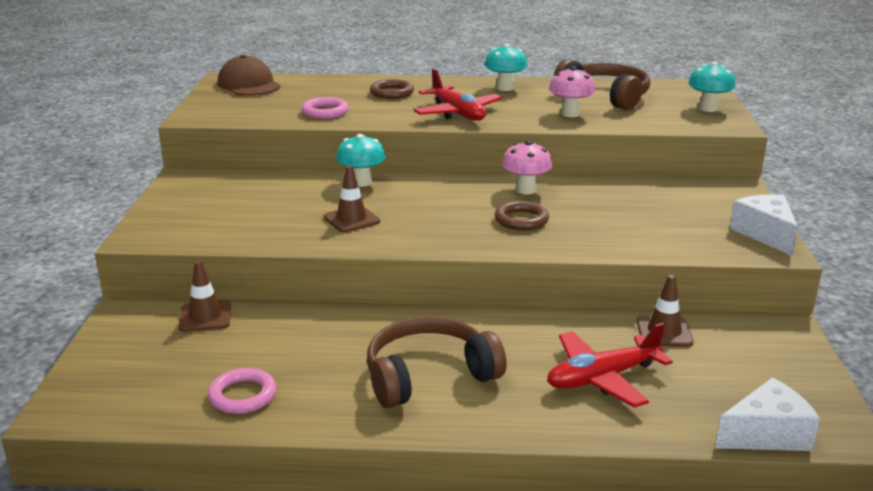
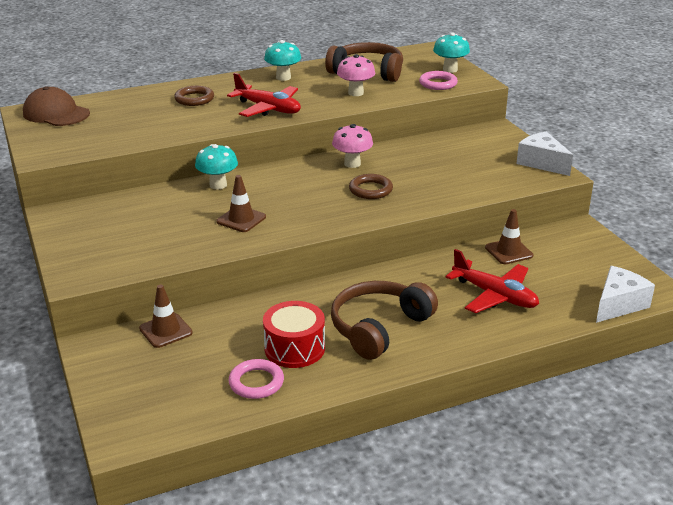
camera: 25 degrees left, 5 degrees up
(315, 371) = (294, 348): none -> red drum
(325, 112) = (156, 128): pink ring -> pink ring (438, 83)
(602, 378) = (494, 295): red plane -> red plane turned 90 degrees counterclockwise

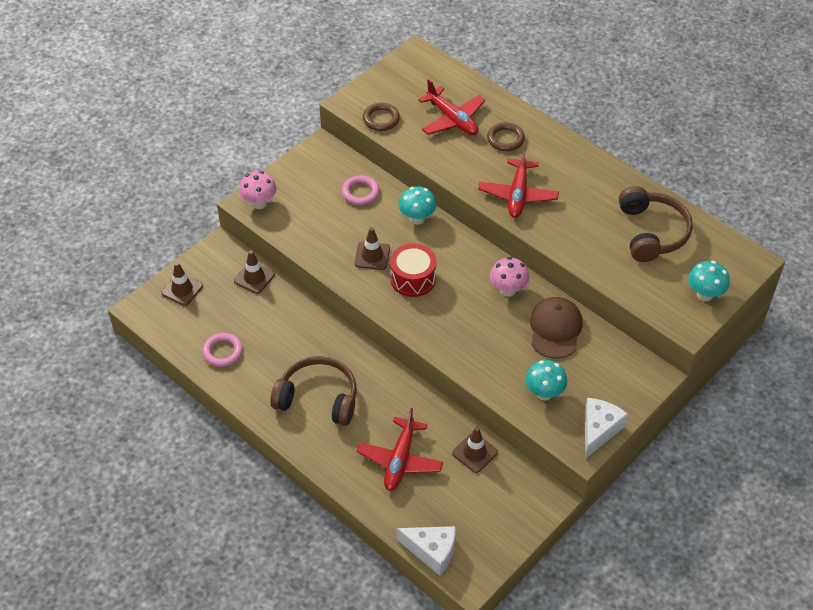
camera: 65 degrees right, 20 degrees up
(56, 113) = (423, 71): brown cap -> brown cap (555, 329)
(126, 393) = (182, 289): none -> brown traffic cone
(138, 115) = (452, 119): none -> red plane
(283, 77) = (593, 177): turquoise mushroom -> turquoise mushroom (544, 393)
(294, 348) = (269, 357): red drum -> red drum (413, 279)
(356, 93) = (593, 241): pink mushroom -> pink mushroom (259, 203)
(370, 190) = (468, 319): brown ring -> brown ring (381, 119)
(438, 83) = (660, 296): pink ring -> pink ring (360, 192)

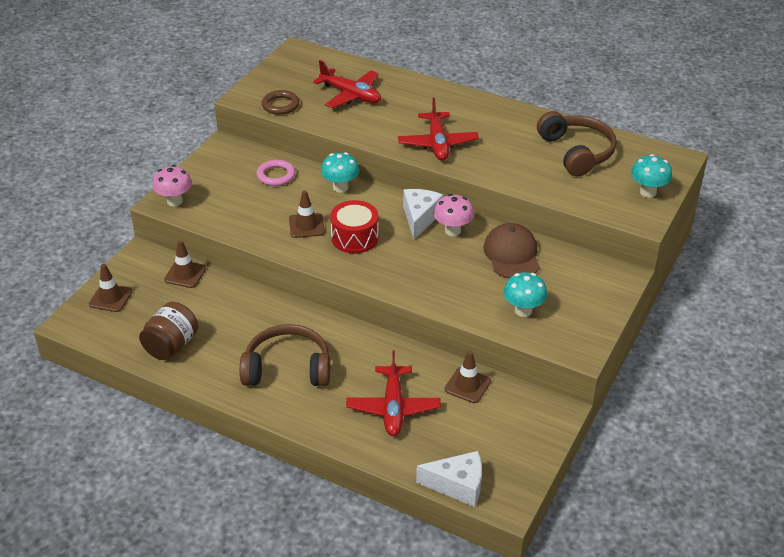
camera: 15 degrees left, 10 degrees down
(222, 352) = (171, 345): pink ring -> brown jar
(505, 139) = (408, 102): brown ring -> none
(599, 430) = (590, 332): white cheese -> white cheese (420, 218)

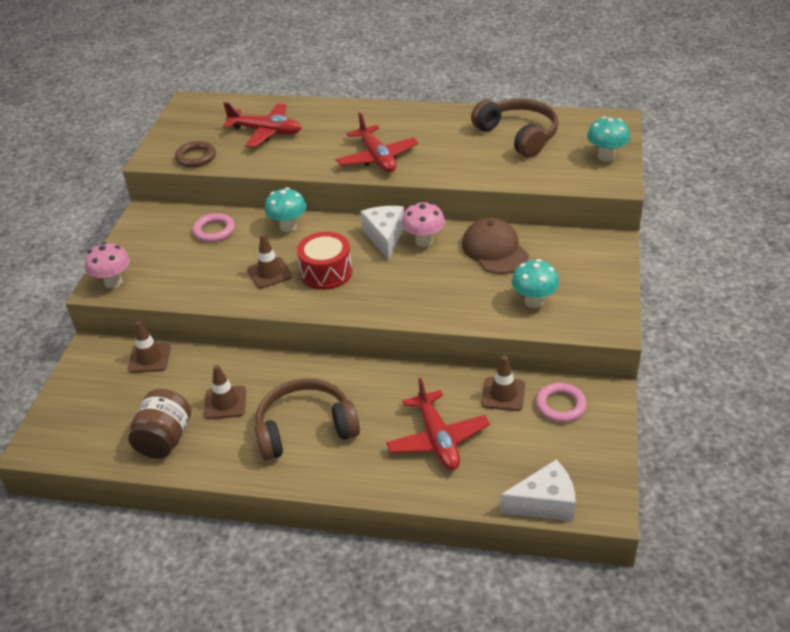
camera: 15 degrees left, 0 degrees up
(110, 298) = (74, 405): brown traffic cone -> brown traffic cone (225, 403)
(513, 408) = (560, 405): none -> pink ring

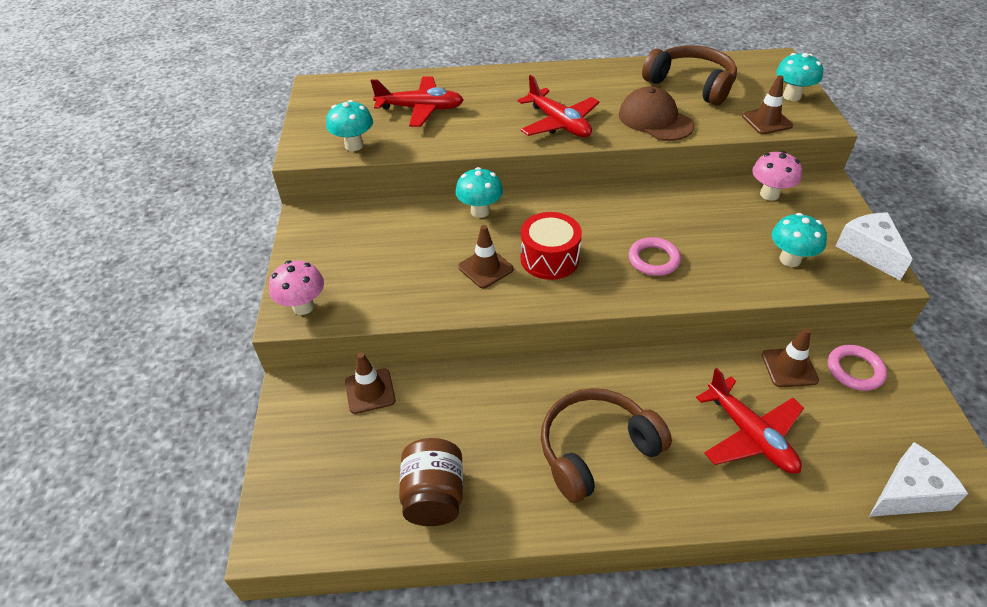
camera: 15 degrees left, 5 degrees up
(196, 157) = (354, 145): brown ring -> turquoise mushroom
(214, 230) = (397, 227): pink ring -> pink ring (653, 259)
(225, 403) = (486, 433): brown traffic cone -> brown traffic cone (766, 121)
(385, 237) = (592, 209): white cheese -> white cheese (869, 251)
(424, 241) = (636, 208): pink mushroom -> pink mushroom (769, 194)
(494, 250) = (715, 208): brown cap -> brown cap (655, 120)

